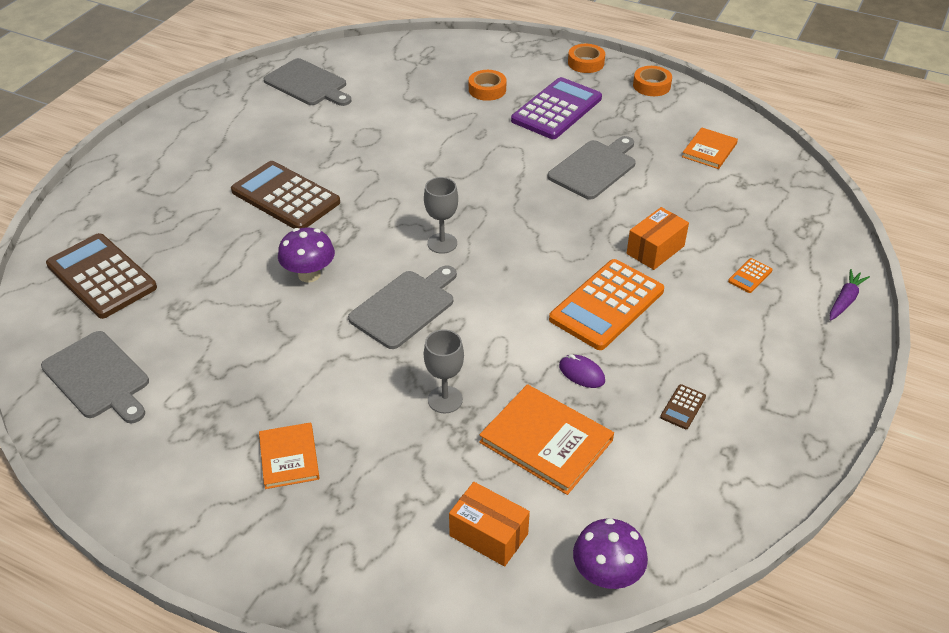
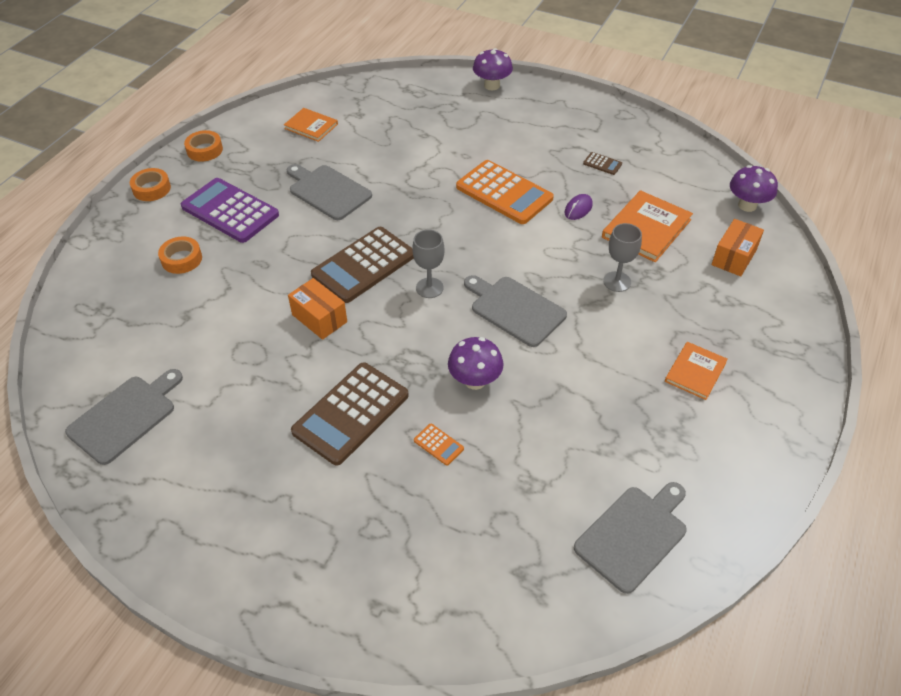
camera: 90 degrees left, 5 degrees up
(101, 276) = (484, 569): brown calculator -> brown calculator (364, 265)
(289, 457) = (695, 372): orange book -> orange book turned 45 degrees counterclockwise
(655, 250) = (439, 164): orange box -> orange box (319, 318)
(750, 276) = (468, 122): orange calculator -> orange calculator (438, 444)
(845, 300) = (492, 85): purple carrot -> purple mushroom

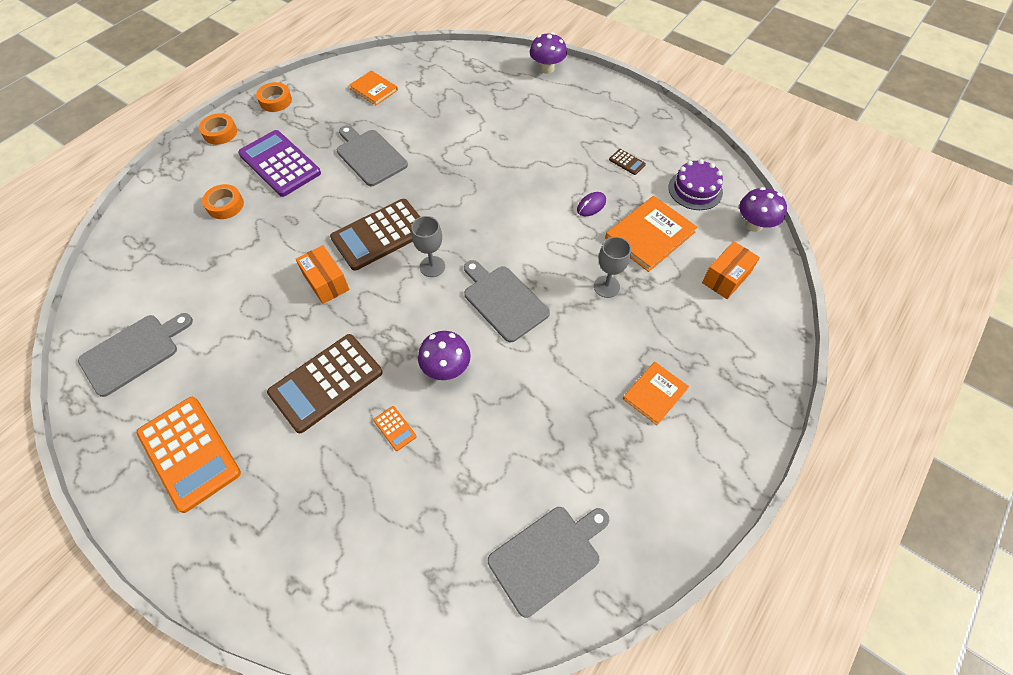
camera: 10 degrees right, 10 degrees up
(504, 193) = (527, 179): orange calculator -> orange calculator (189, 453)
(679, 181) = (695, 189): none -> purple cake

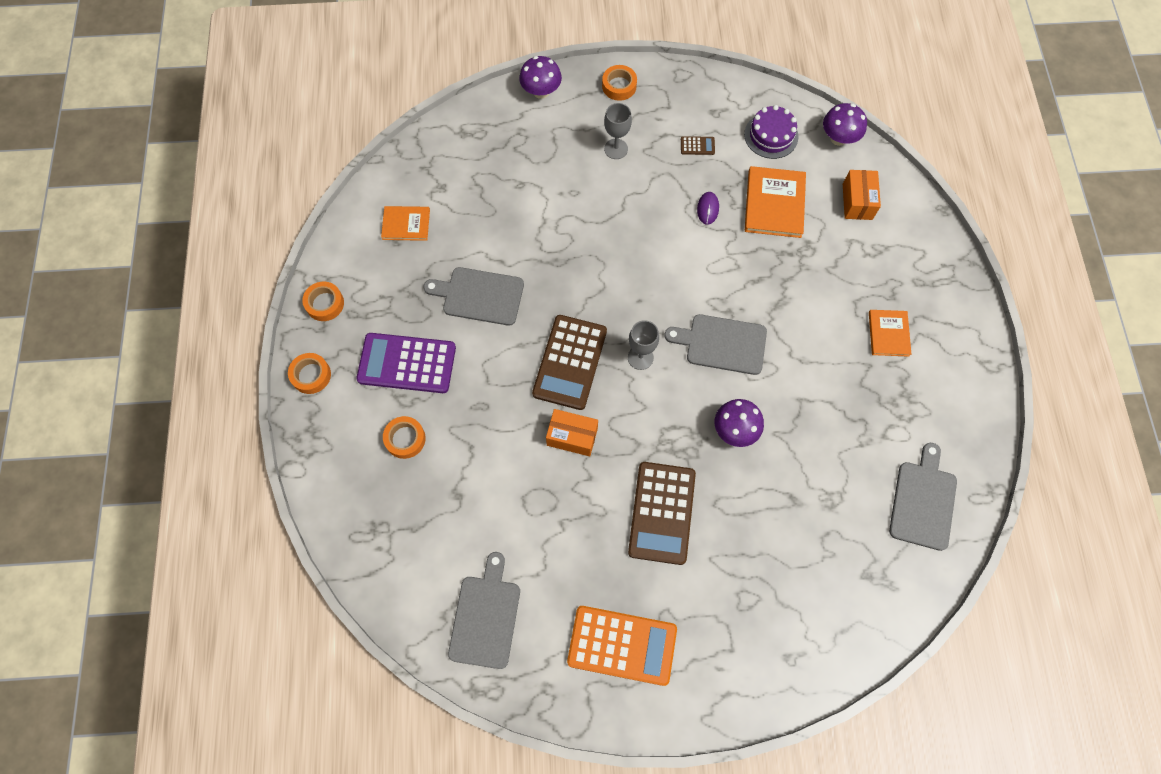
camera: 40 degrees left, 10 degrees up
(395, 428) = (745, 503): orange calculator -> none
(606, 95) = (619, 86): none -> orange tape
(606, 286) = (783, 273): grey goblet -> grey goblet (616, 149)

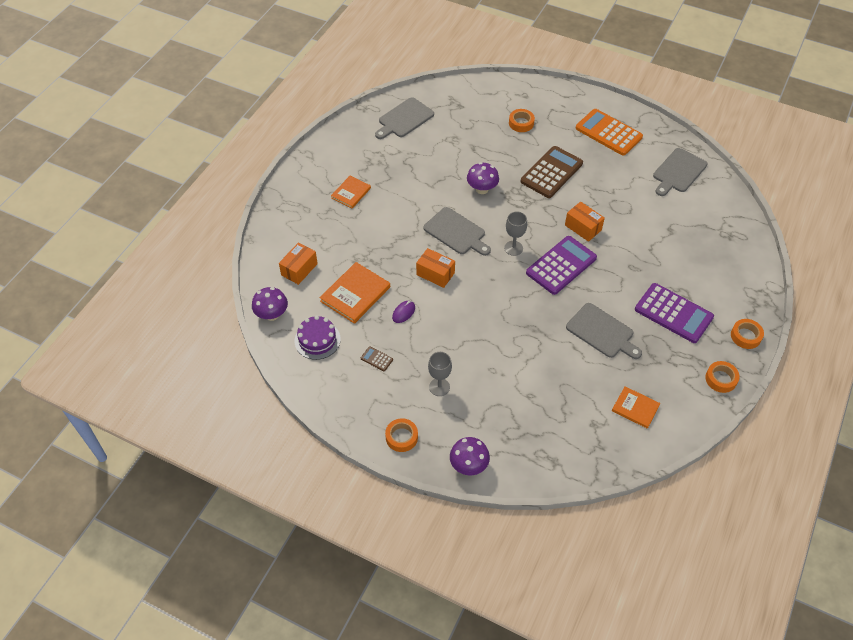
camera: 150 degrees left, 15 degrees down
(405, 439) = (692, 271): orange tape -> orange tape (521, 123)
(570, 362) = (561, 265): brown calculator -> purple calculator
(707, 274) = (435, 274): none -> orange box

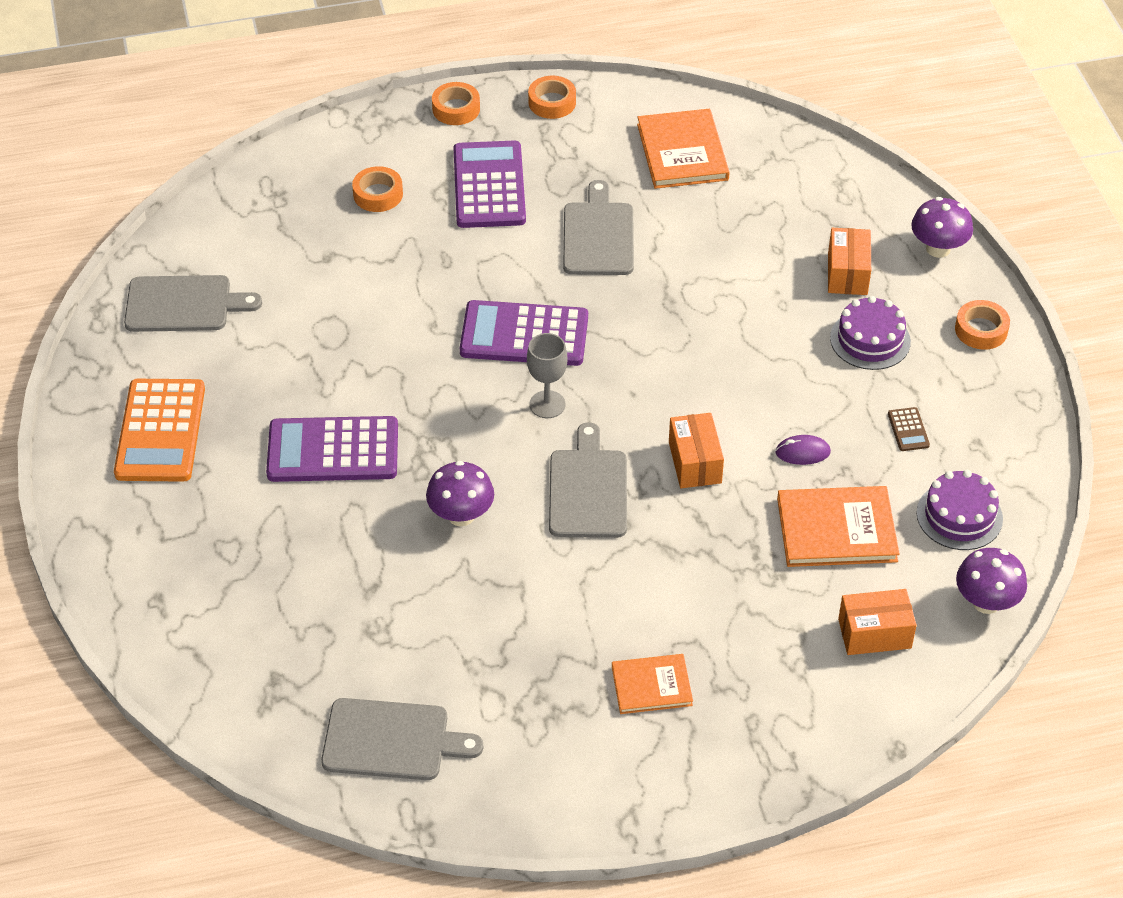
camera: 130 degrees left, 5 degrees down
(439, 387) = (870, 340): grey goblet -> purple cake
(521, 123) = (242, 560): orange tape -> orange tape (378, 194)
(551, 172) = (333, 451): brown calculator -> purple calculator
(583, 227) = (421, 350): orange box -> orange box (847, 273)
(635, 408) = (682, 152): orange book -> orange book, size x1.60

